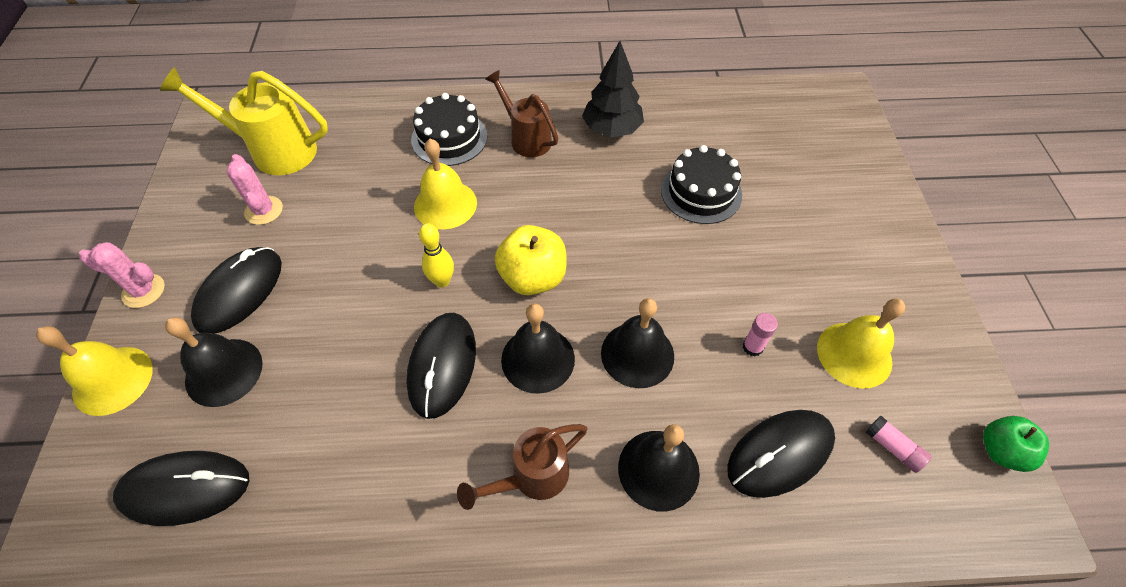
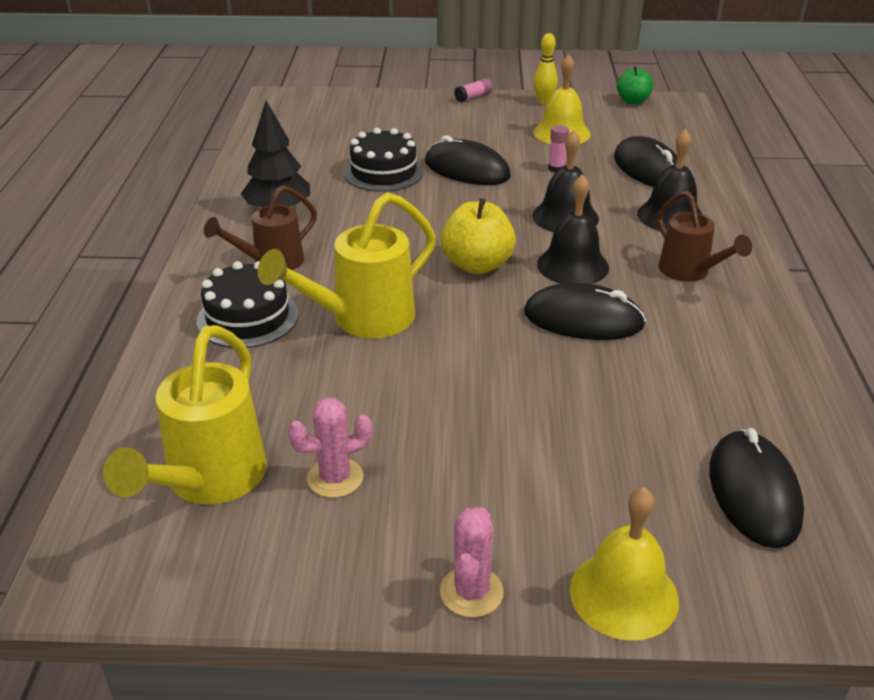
camera: 85 degrees left, 20 degrees down
(224, 372) = (602, 482): black bell -> none
(240, 292) = (480, 484): black mouse -> black mouse (467, 170)
(442, 281) = (476, 320): yellow bowling pin -> yellow bowling pin (544, 101)
(445, 204) = (362, 319): yellow bell -> yellow watering can
(893, 448) = (636, 132): pink glue stick -> pink glue stick (473, 97)

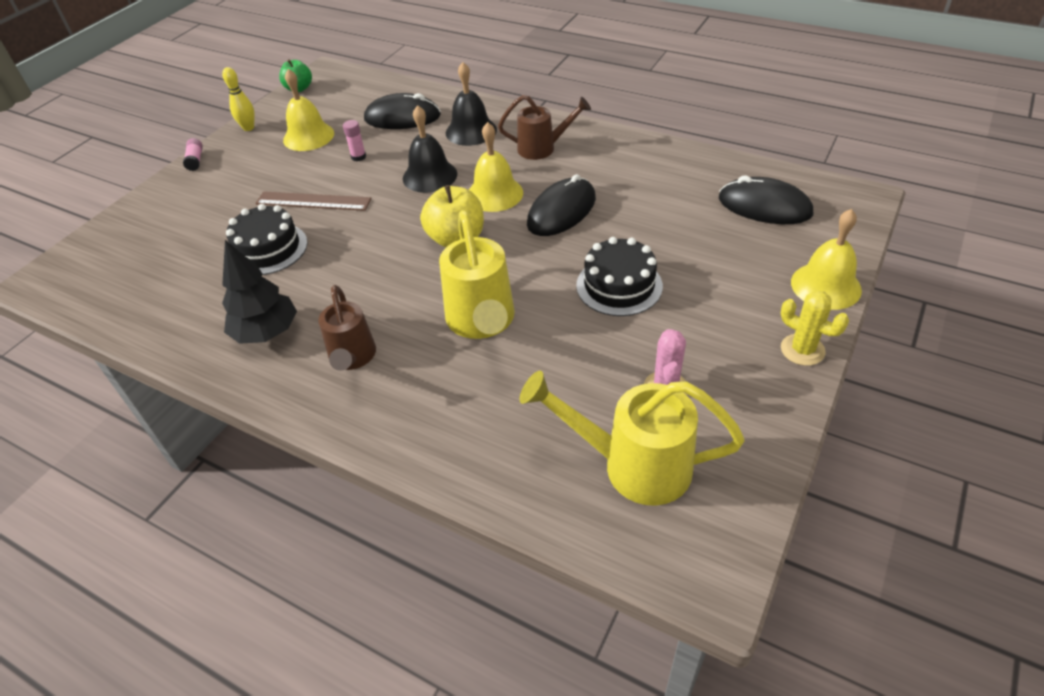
camera: 60 degrees left, 10 degrees up
(209, 481) = (633, 465): yellow watering can -> yellow watering can turned 150 degrees clockwise
(247, 317) = (427, 393): black cake -> black cake (619, 285)
(467, 170) = (313, 201): black mouse -> brown ruler
(471, 592) = (802, 350): pink cactus -> yellow cactus
(573, 265) = (494, 194): black bell -> yellow bell

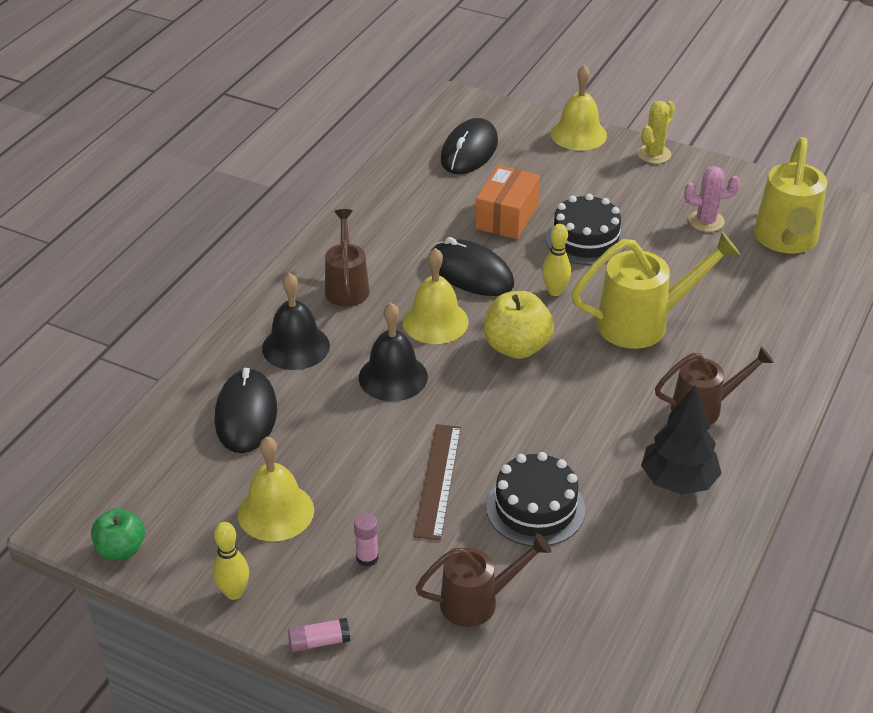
camera: 95 degrees left, 5 degrees down
(194, 222) = (478, 601): none -> brown watering can
(358, 157) = (339, 449): pink glue stick -> pink glue stick (367, 558)
(534, 263) = (555, 291): none -> yellow bowling pin
(651, 232) = (507, 217): none -> orange box

